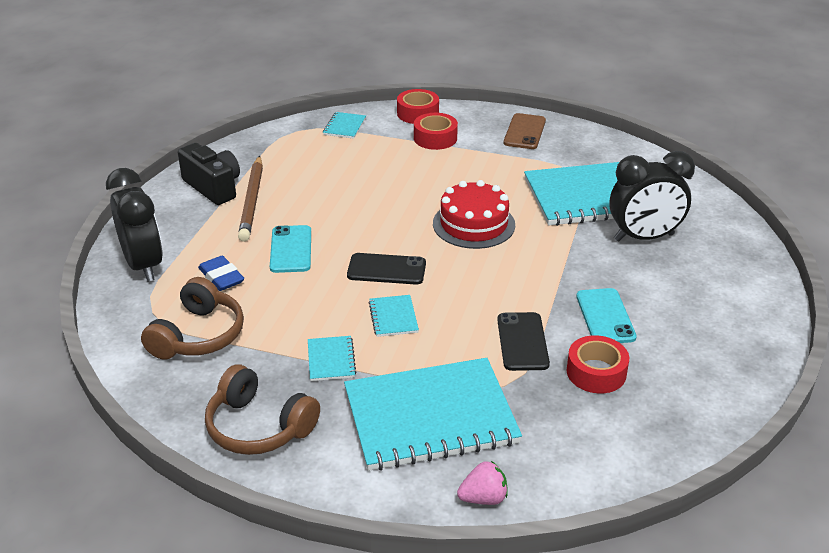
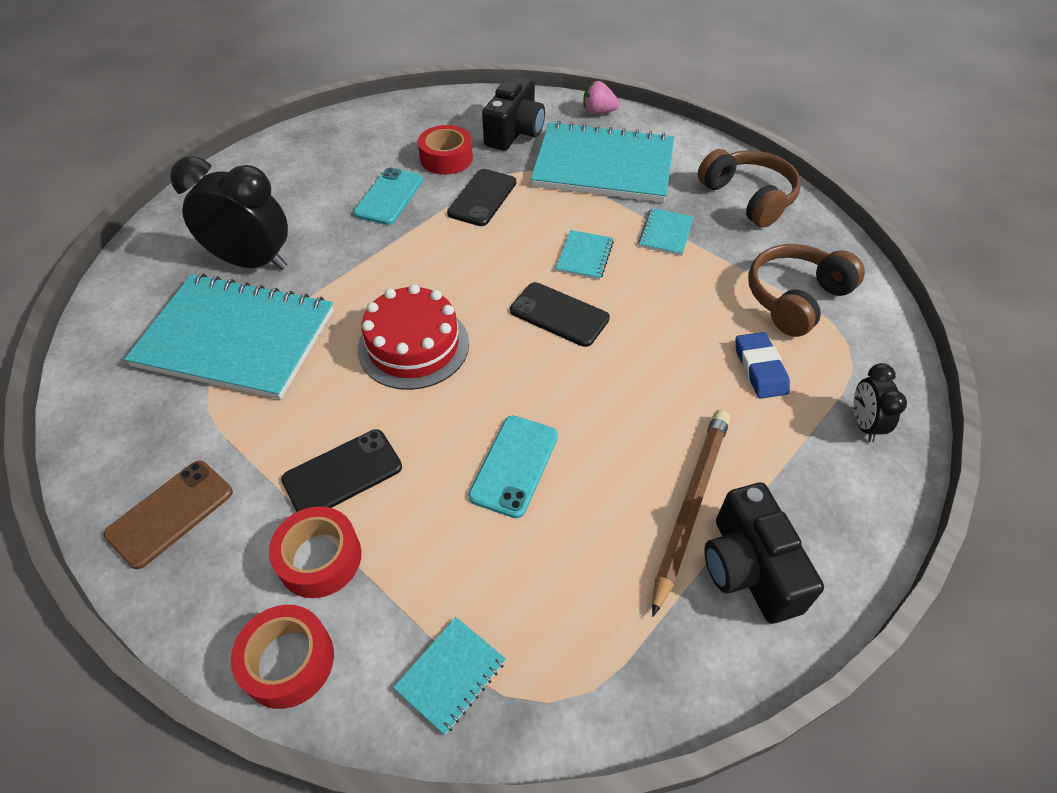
camera: 155 degrees left, 15 degrees up
(143, 265) = (864, 424): black clock -> black clock, size x0.51
(291, 249) = (661, 384): turquoise phone -> turquoise phone (514, 465)
(455, 164) = (342, 473): none -> black phone
(557, 430) = (515, 132): none -> black camera

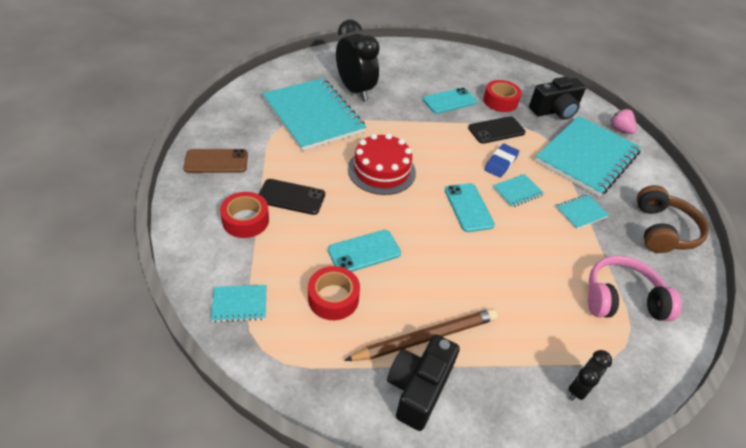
camera: 40 degrees right, 5 degrees down
(288, 661) = (193, 245): red tape -> red tape (333, 298)
(559, 314) = (468, 207): black phone -> turquoise phone
(603, 166) = (587, 157): turquoise notebook -> turquoise notebook turned 75 degrees clockwise
(760, 369) = (549, 313): blue eraser -> blue eraser (500, 163)
(795, 298) = (622, 299): brown headphones -> pink headphones

